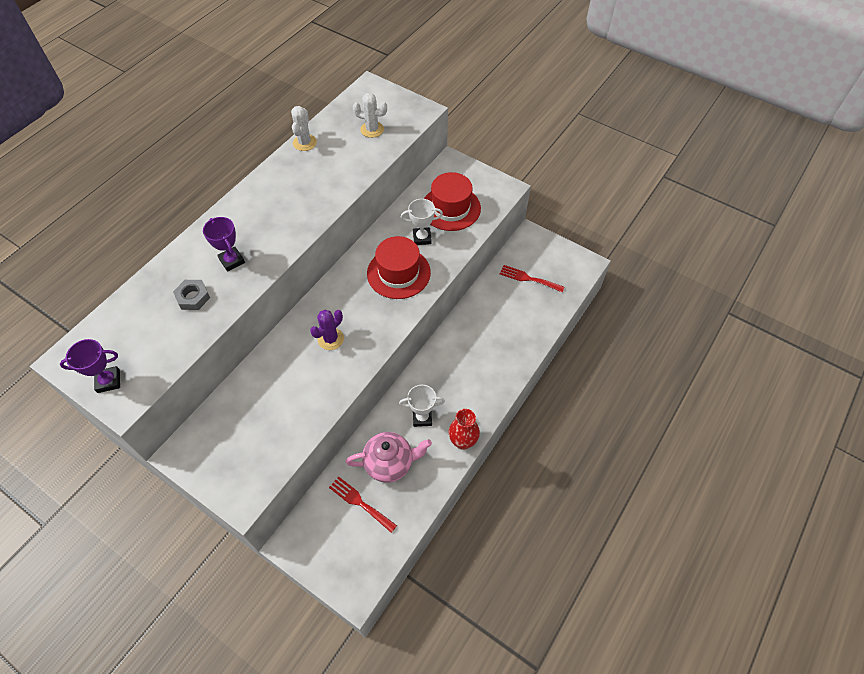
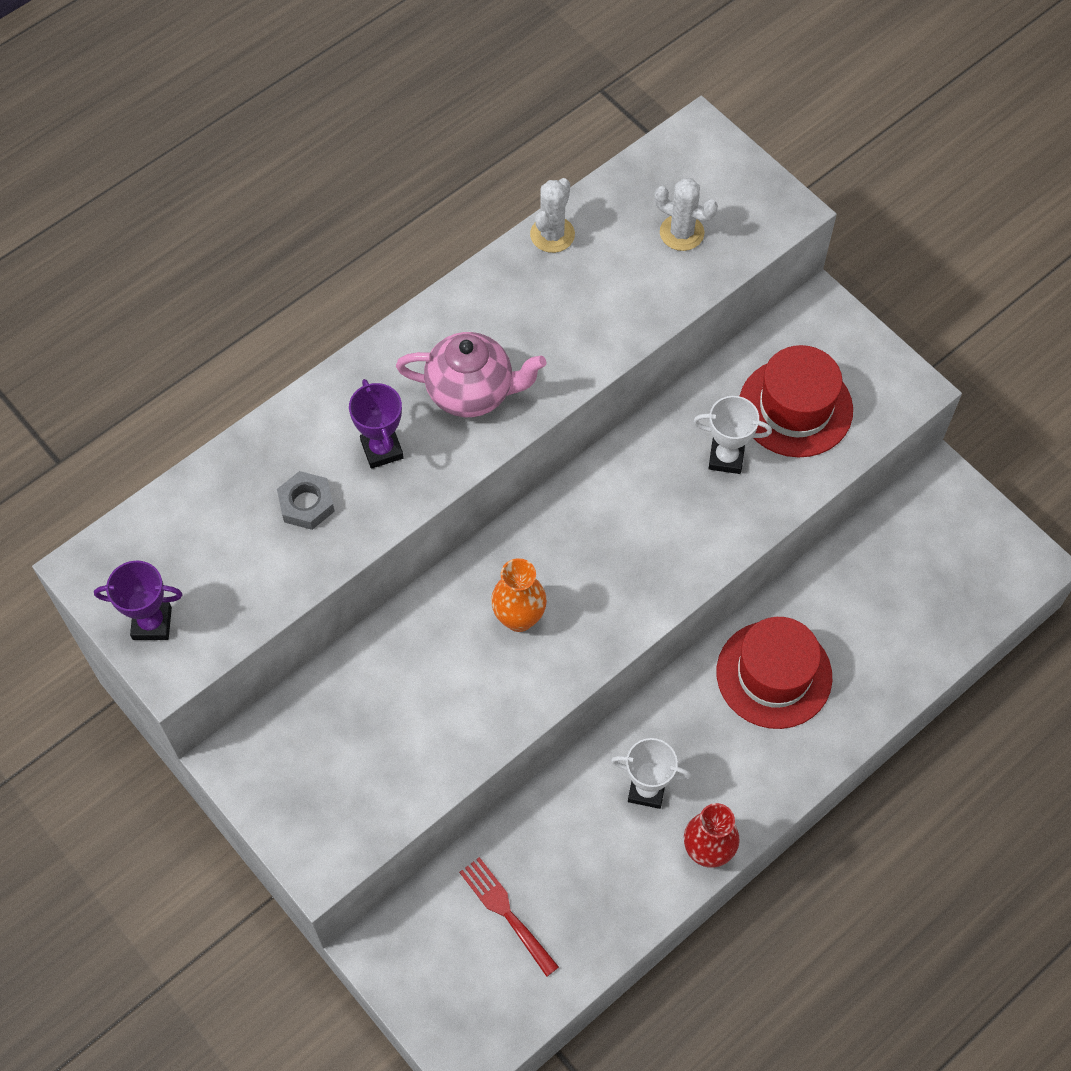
camera: 15 degrees right, 5 degrees up
(330, 339) = (519, 618): purple cactus -> orange vase
(390, 463) = (571, 857): pink teapot -> pink teapot (471, 392)
(398, 273) = (667, 519): red hat -> red hat (774, 674)
(528, 278) = (913, 569): red fork -> none

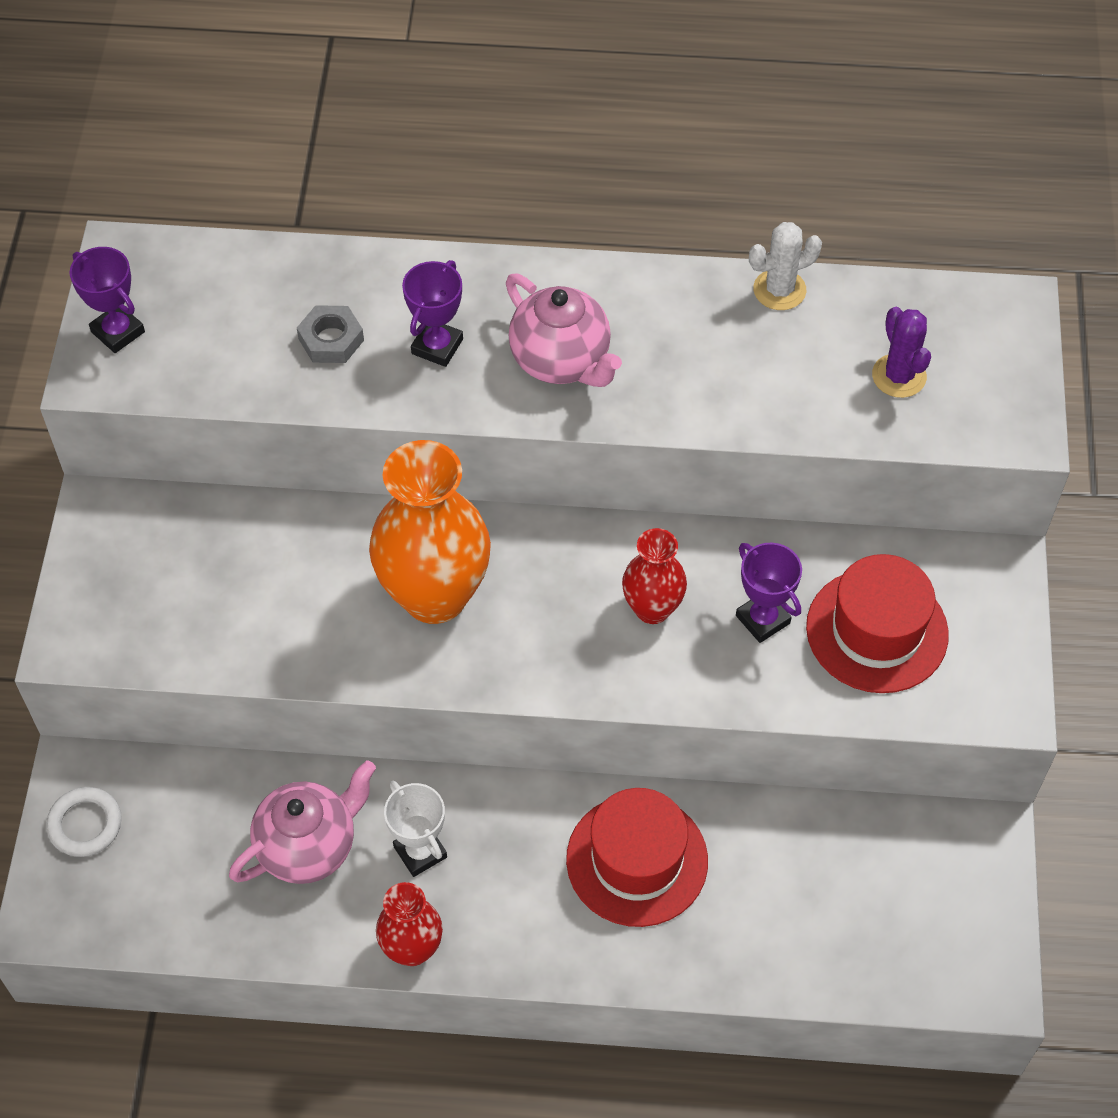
camera: 45 degrees right, 5 degrees down
(422, 974) = (85, 824): none -> white ring
(506, 912) = (200, 839): red fork -> none
(519, 618) = (435, 595): orange vase -> orange vase, size x1.85
(577, 851) = (308, 846): none -> pink teapot
(657, 508) = (652, 609): none -> red vase
(681, 233) = (899, 376): white cactus -> purple cactus
(726, 458) = (763, 619): white trophy -> purple trophy

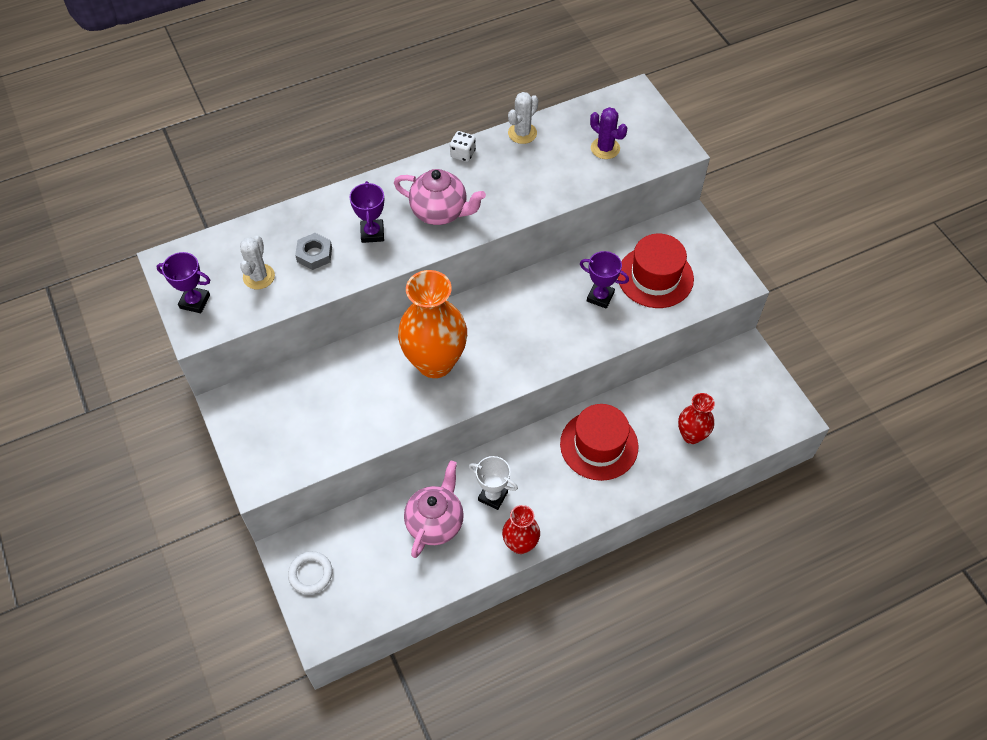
camera: 30 degrees left, 0 degrees up
(230, 336) = (259, 277): none -> white cactus
(652, 609) = (545, 317): red vase -> red vase (691, 435)
(661, 282) = (463, 154): none -> white dice

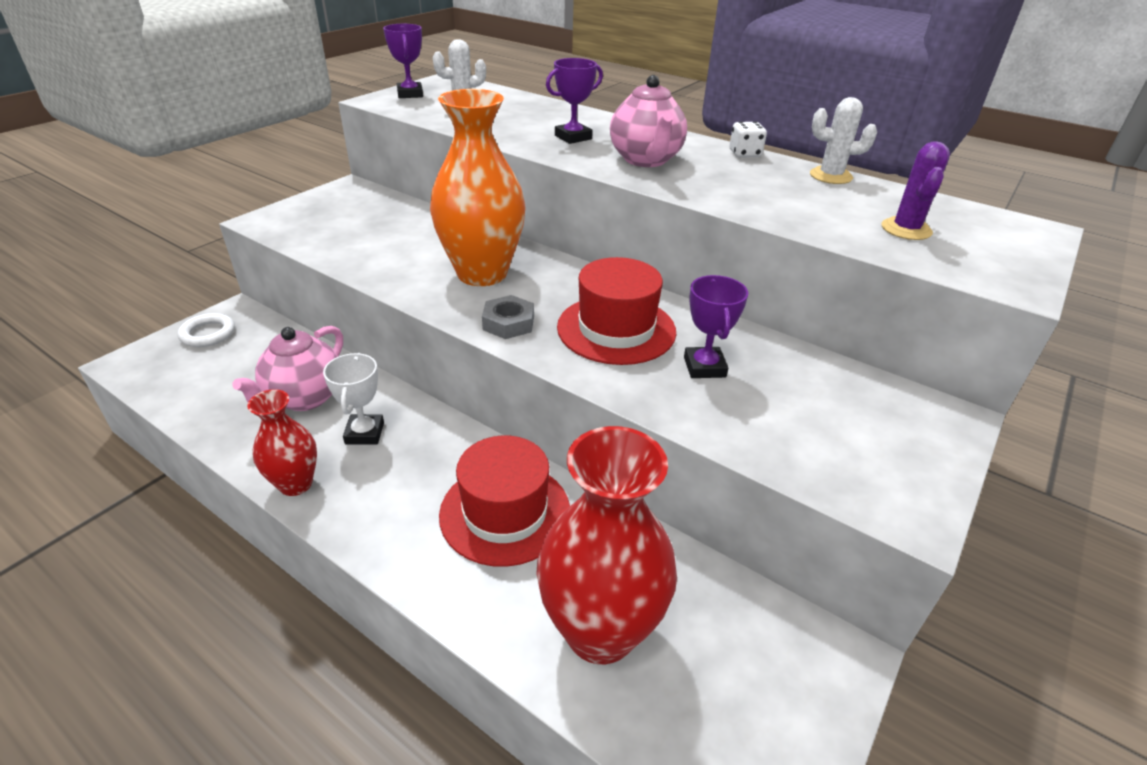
camera: 60 degrees right, 20 degrees down
(314, 254) = (515, 121): grey nut -> grey nut (508, 323)
(435, 523) = (304, 398): pink teapot -> pink teapot turned 120 degrees clockwise
(655, 277) = (801, 410): red hat -> red hat (616, 329)
(691, 435) = (600, 631): red vase -> red vase, size x1.85

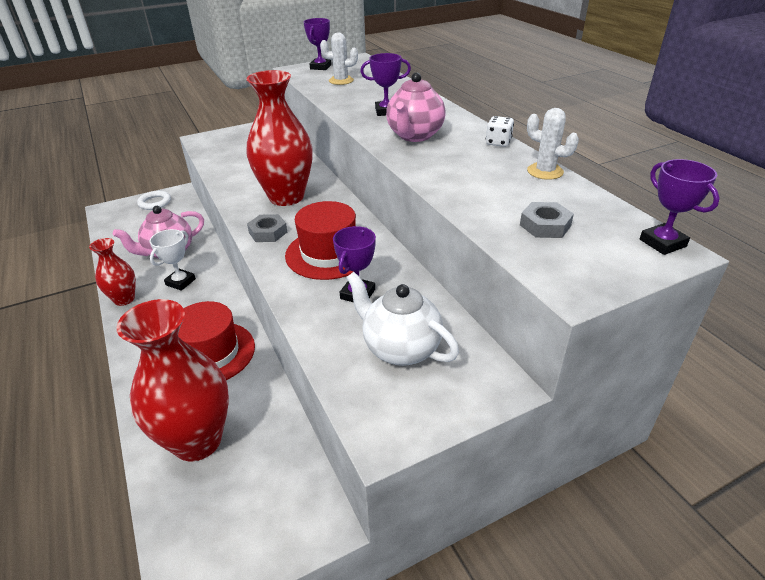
camera: 30 degrees right, 0 degrees up
(482, 273) = (286, 197): orange vase -> red vase
(818, 413) = (400, 349): none -> white teapot
(906, 229) = (545, 225): purple cactus -> grey nut
(1019, 224) = (662, 243): none -> purple trophy

